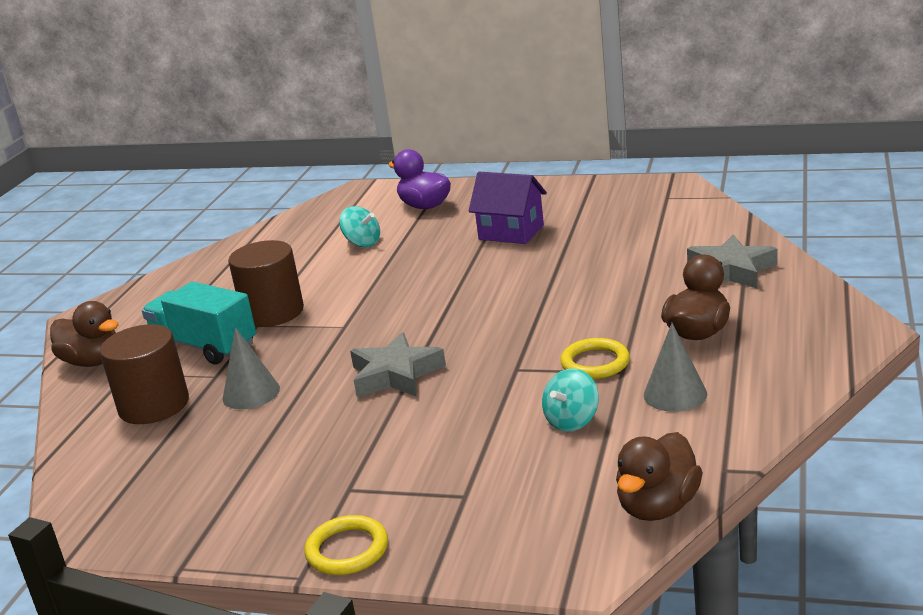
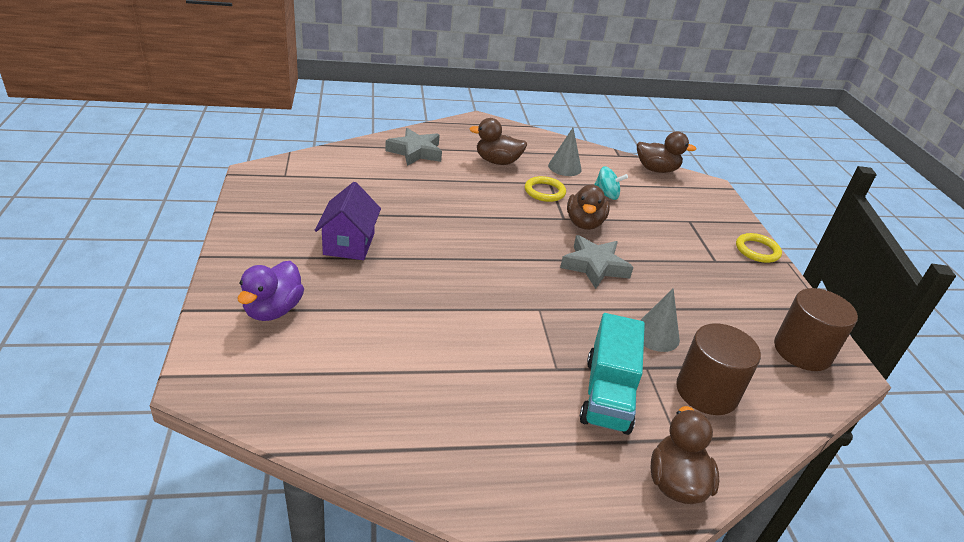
camera: 120 degrees left, 10 degrees up
(273, 312) = (531, 364): brown cylinder -> brown cylinder (802, 351)
(362, 243) = (370, 338): turquoise spinning top -> none
(496, 384) = (584, 223): none -> brown duck

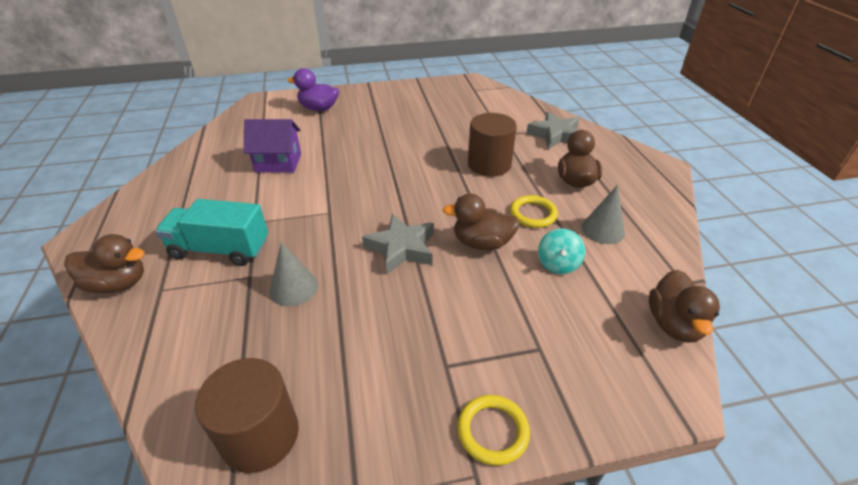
camera: 90 degrees right, 5 degrees up
(349, 244) = (395, 122): purple house -> purple house (278, 163)
(706, 392) = (209, 318): brown cylinder -> brown cylinder (489, 164)

